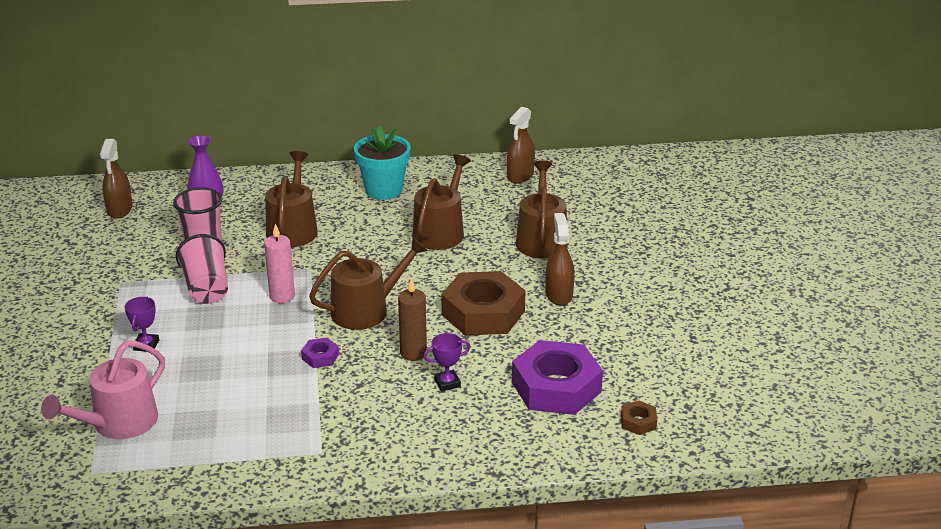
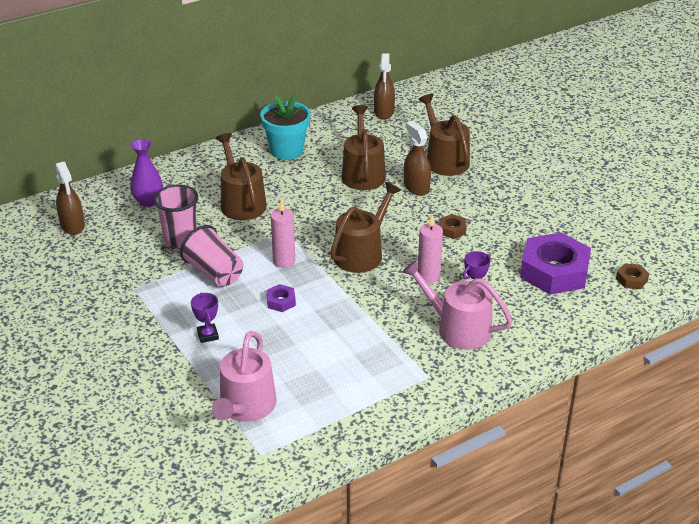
camera: 25 degrees left, 5 degrees up
(320, 357) = (360, 301): purple nut -> purple nut (281, 301)
(396, 414) = (458, 328): none -> pink watering can
(413, 353) = (428, 277): brown candle -> pink candle
(483, 313) = (452, 230): brown nut -> brown nut, size x0.42
(559, 294) = (494, 199): brown spray bottle -> brown spray bottle (416, 187)

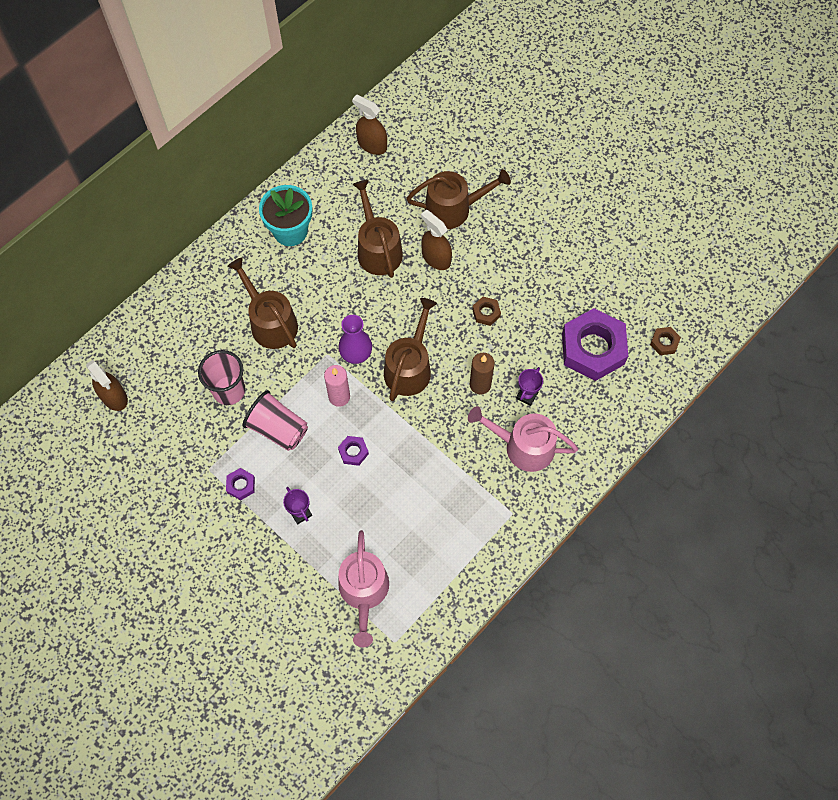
camera: 15 degrees left, 30 degrees up
(148, 201) = (176, 342): purple vase -> purple vase (356, 354)
(159, 305) = (241, 485): none -> purple nut
(384, 112) = (372, 145): brown spray bottle -> brown spray bottle turned 135 degrees clockwise
(428, 277) = (480, 384): pink candle -> brown candle
(444, 160) = (453, 209): brown watering can -> brown watering can turned 120 degrees clockwise

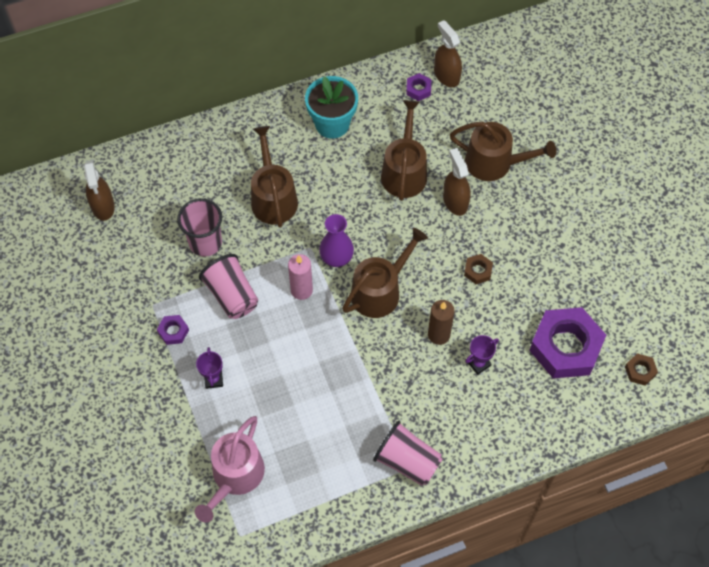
camera: 25 degrees right, 5 degrees down
(353, 452) = (289, 345): purple nut -> purple nut (418, 89)
(507, 509) = (407, 461): none -> pink cup
(523, 446) = (451, 410): pink watering can -> none

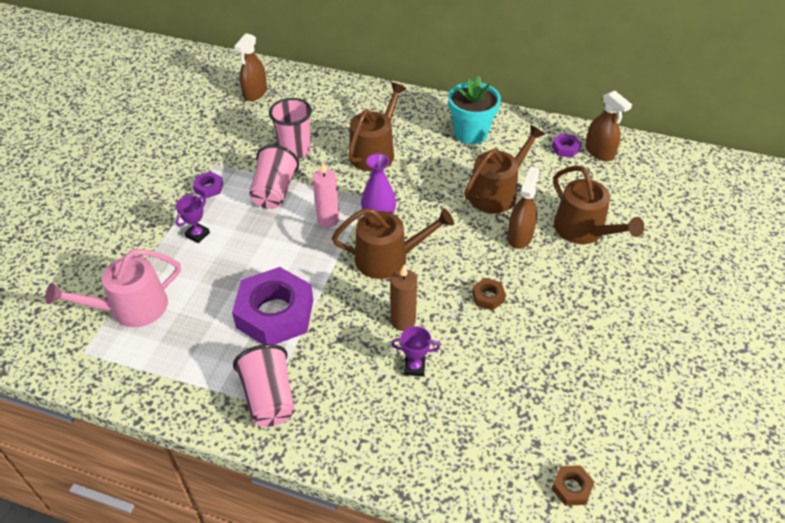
camera: 40 degrees right, 15 degrees down
(446, 75) = (599, 152): brown spray bottle -> brown spray bottle turned 135 degrees clockwise
(565, 347) = (511, 411): purple nut -> purple nut (275, 313)

